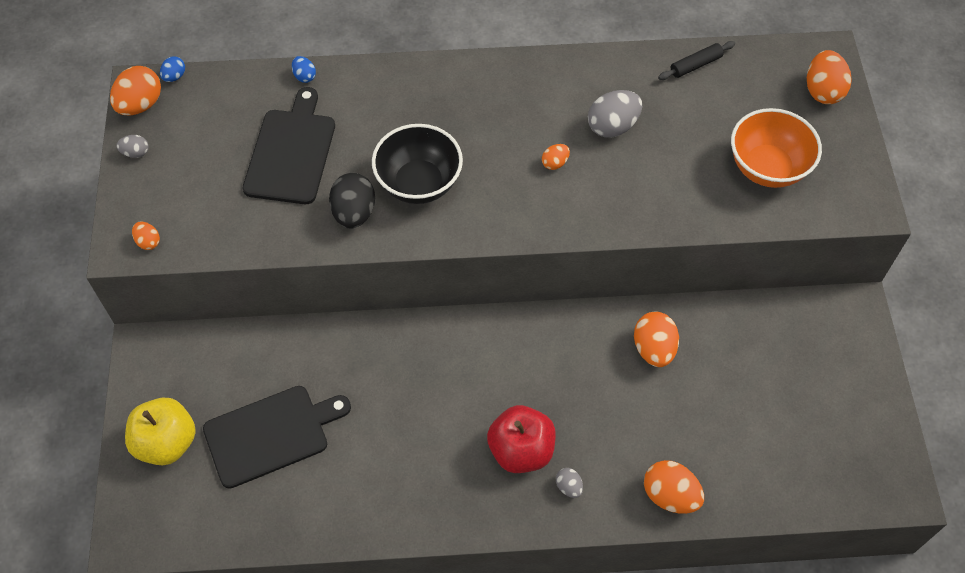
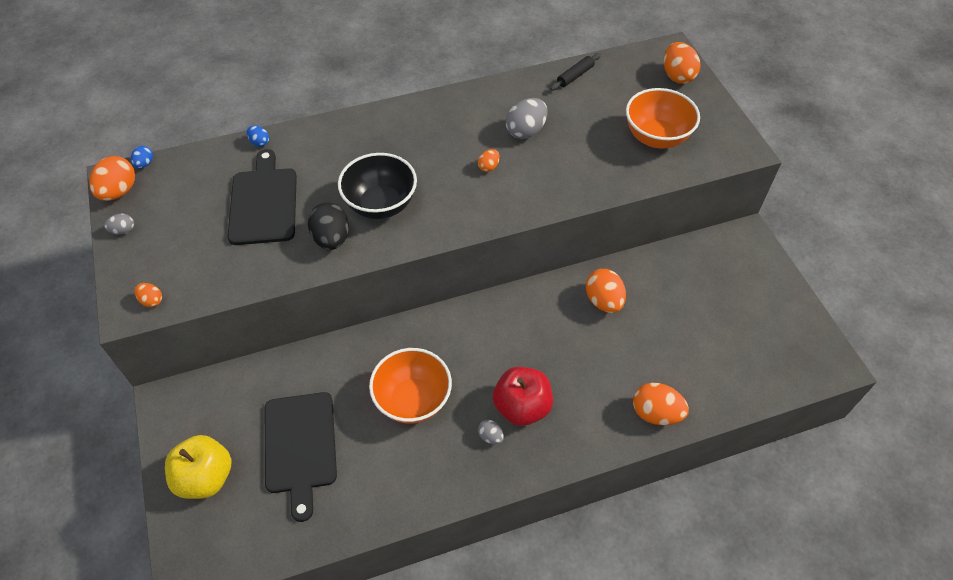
camera: 15 degrees left, 5 degrees down
(271, 434) = (300, 447): black cutting board -> black cutting board turned 120 degrees clockwise
(404, 412) = (413, 400): none -> orange bowl
(568, 487) = (571, 427): grey egg -> grey egg (490, 436)

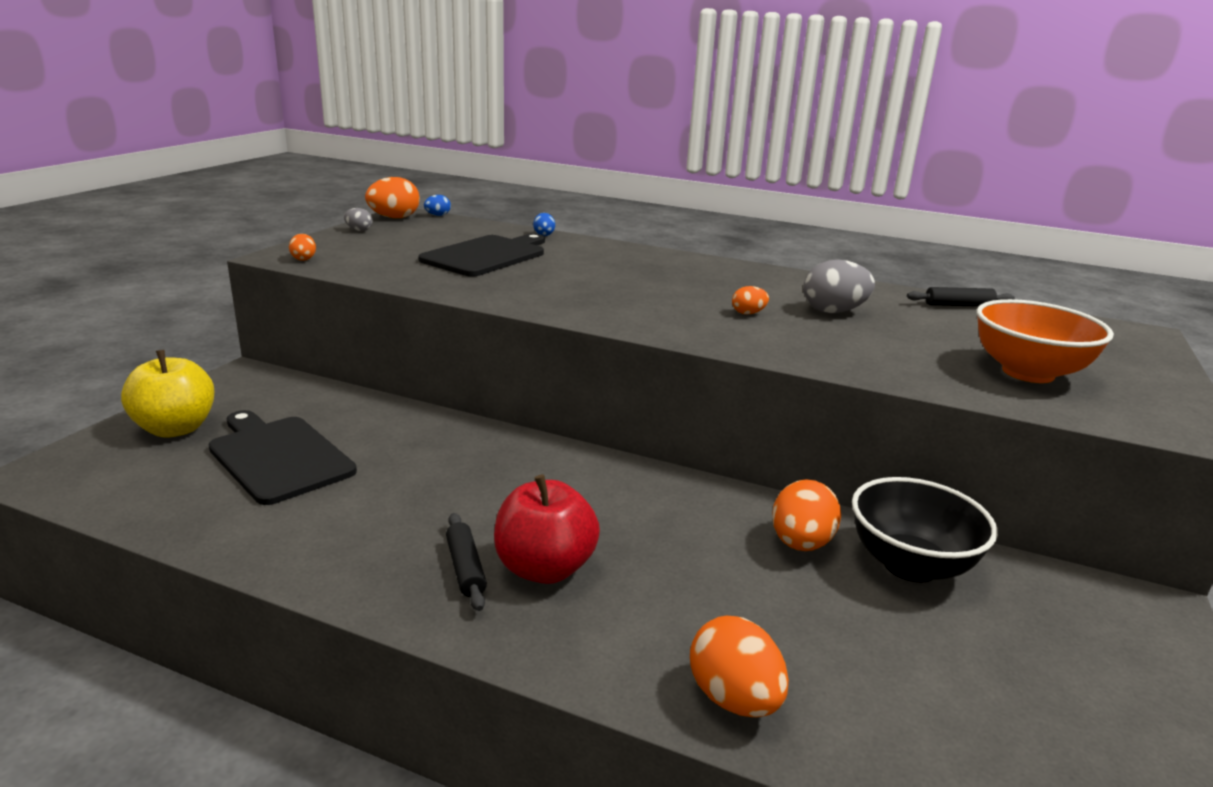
camera: 40 degrees right, 30 degrees down
(300, 447) = (278, 457): black cutting board -> black cutting board turned 105 degrees clockwise
(331, 239) = (505, 288): black egg -> none
(381, 205) = (588, 291): black bowl -> black bowl (910, 565)
(413, 400) = (434, 489): orange bowl -> none
(490, 436) = (465, 568): grey egg -> black rolling pin
(677, 76) = (1128, 349): orange egg -> none

